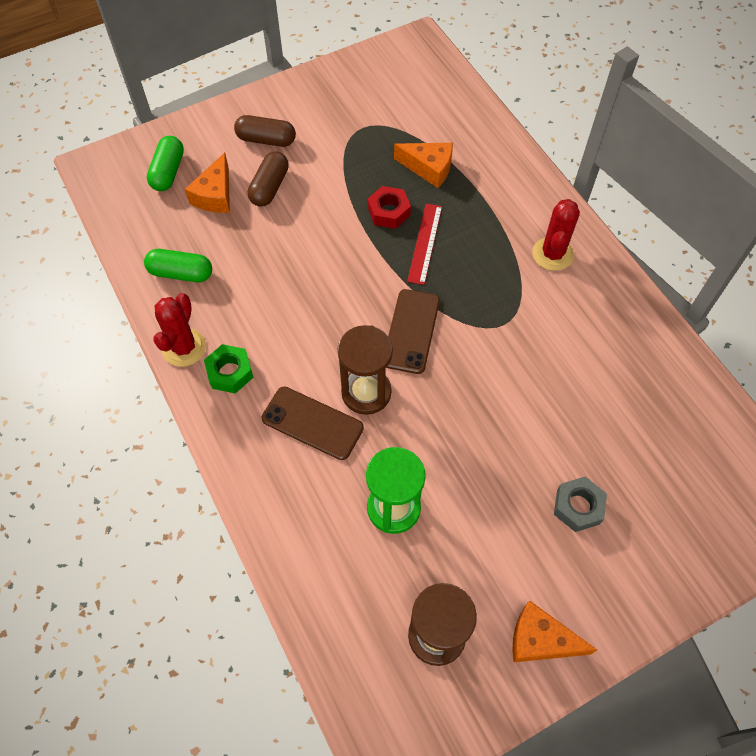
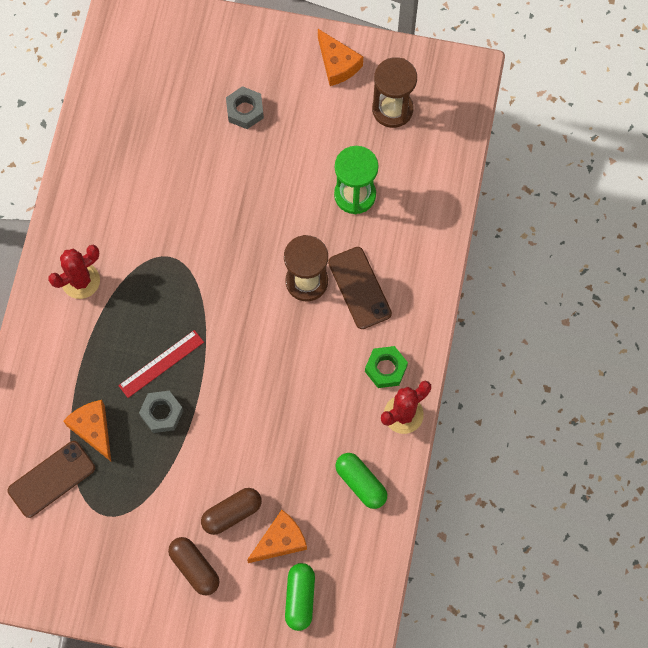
camera: 140 degrees left, 10 degrees up
(168, 172) = (300, 598): green capsule -> green capsule turned 45 degrees counterclockwise
(389, 212) = (161, 413): red nut -> grey nut
(411, 331) = (237, 301): brown phone -> brown phone (51, 479)

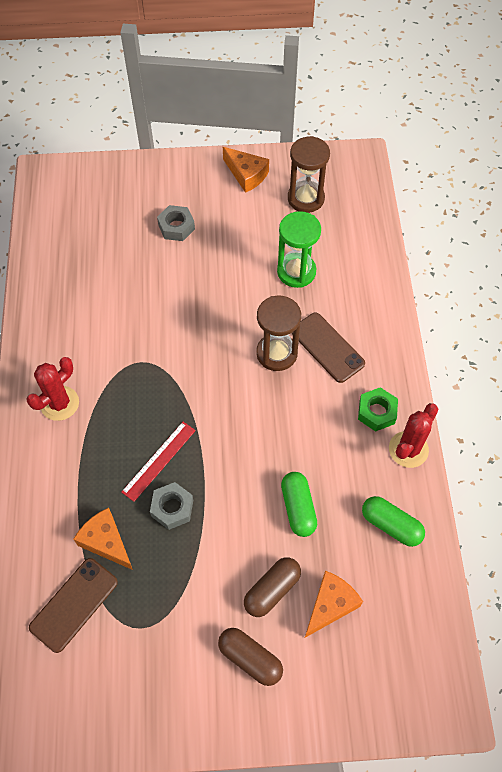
camera: 15 degrees left, 10 degrees down
(300, 598) = (370, 660): green capsule -> green capsule (298, 508)

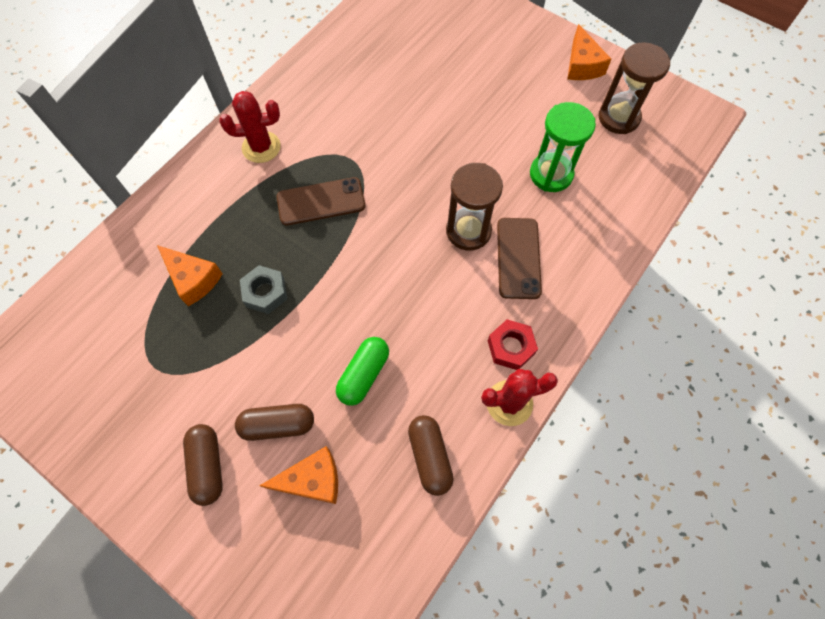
camera: 40 degrees right, 5 degrees up
(74, 604) = (126, 308): brown phone -> brown phone (321, 202)
(106, 542) = (193, 279): orange cheese -> orange cheese turned 135 degrees clockwise
(159, 460) = (291, 247): red ruler -> none
(176, 227) = (480, 70): grey nut -> none
(377, 412) = (511, 347): green nut -> red nut
(391, 525) = (429, 457): green capsule -> brown capsule

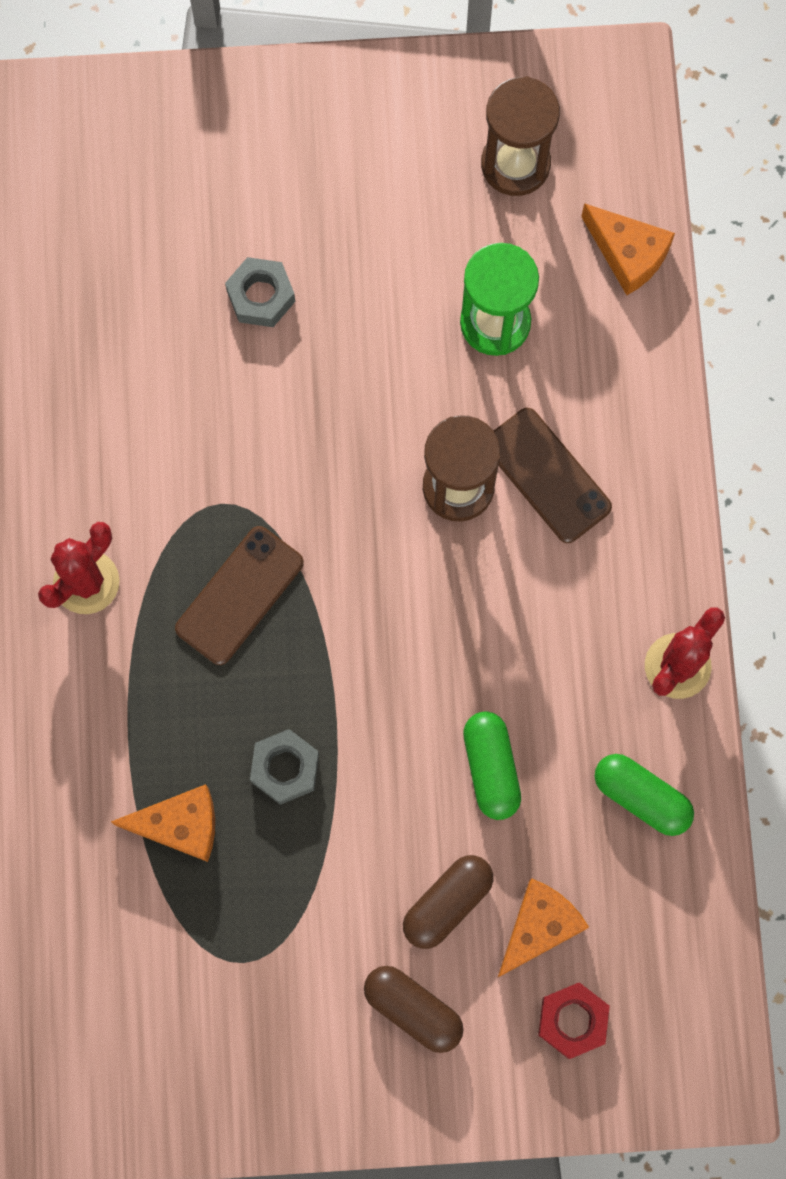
camera: 40 degrees left, 10 degrees up
(429, 457) = (641, 797): brown capsule -> green capsule
(449, 92) = (261, 296): none -> grey nut
(511, 347) = (628, 598): red nut -> red nut (572, 1020)
(582, 65) = (404, 111): orange cheese -> orange cheese (628, 254)

